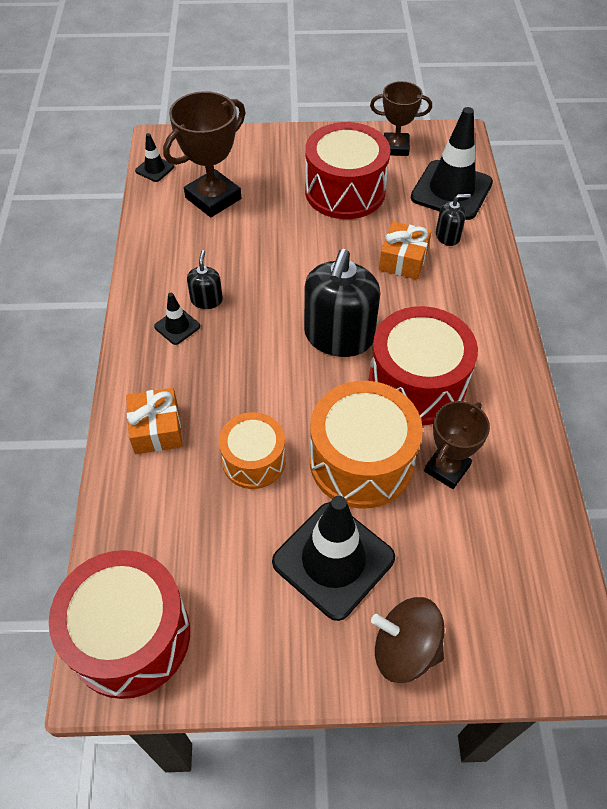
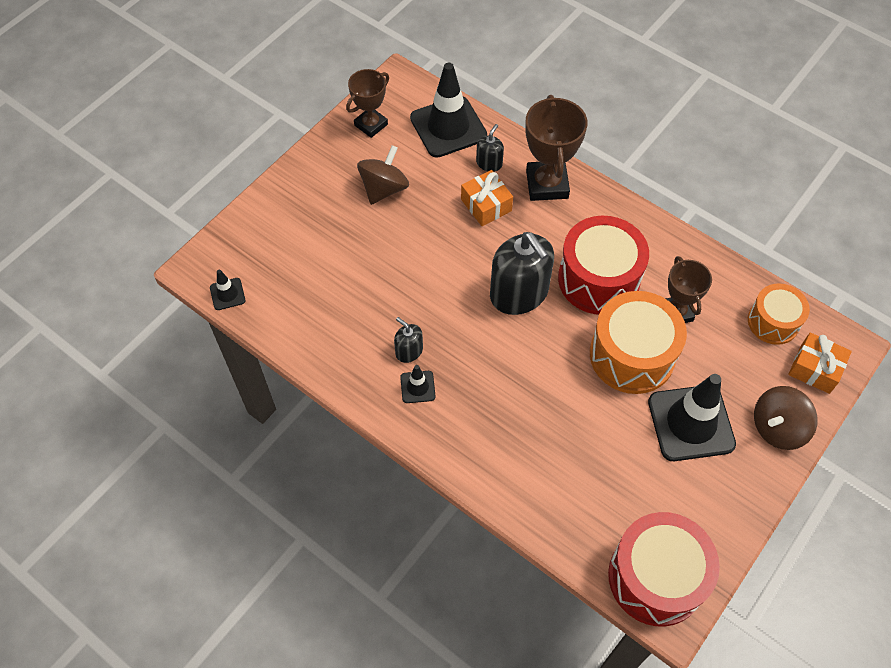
camera: 50 degrees left, 5 degrees up
(157, 429) = (502, 460): orange gift -> orange gift (815, 369)
(213, 198) = (304, 276): brown trophy -> brown trophy (547, 184)
(254, 460) = (580, 417): orange drum -> orange drum (773, 322)
(345, 191) = (384, 188): red drum -> brown spinning top

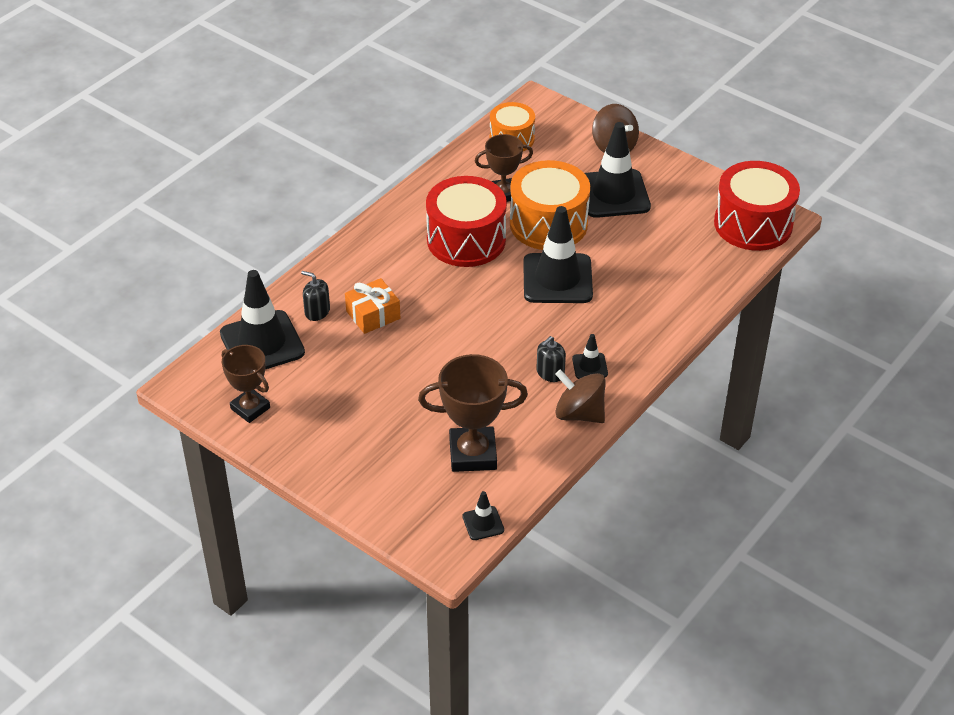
camera: 90 degrees left, 15 degrees down
(384, 188) = (345, 395): brown spinning top -> brown spinning top (579, 413)
(519, 293) = (482, 294): black soap dispenser -> none
(545, 361) = (557, 279): none -> black traffic cone
(547, 184) = (349, 269): brown trophy -> brown trophy (473, 454)
(815, 369) = (557, 121): orange gift -> none

